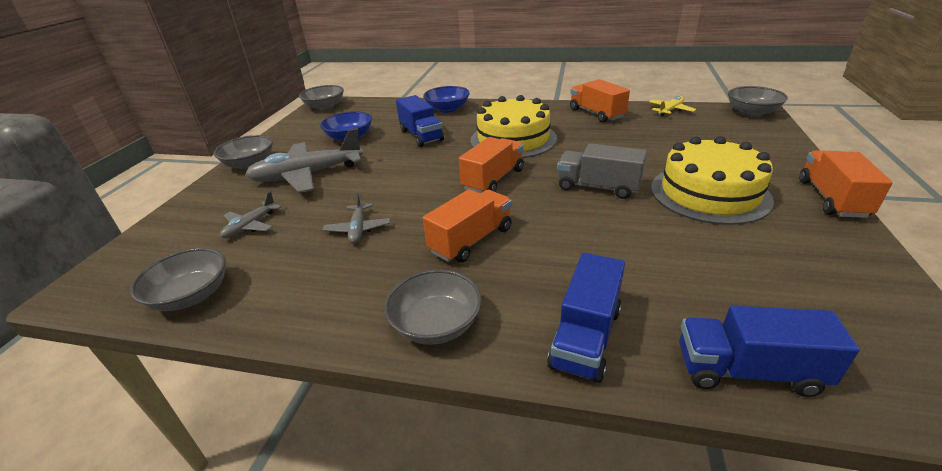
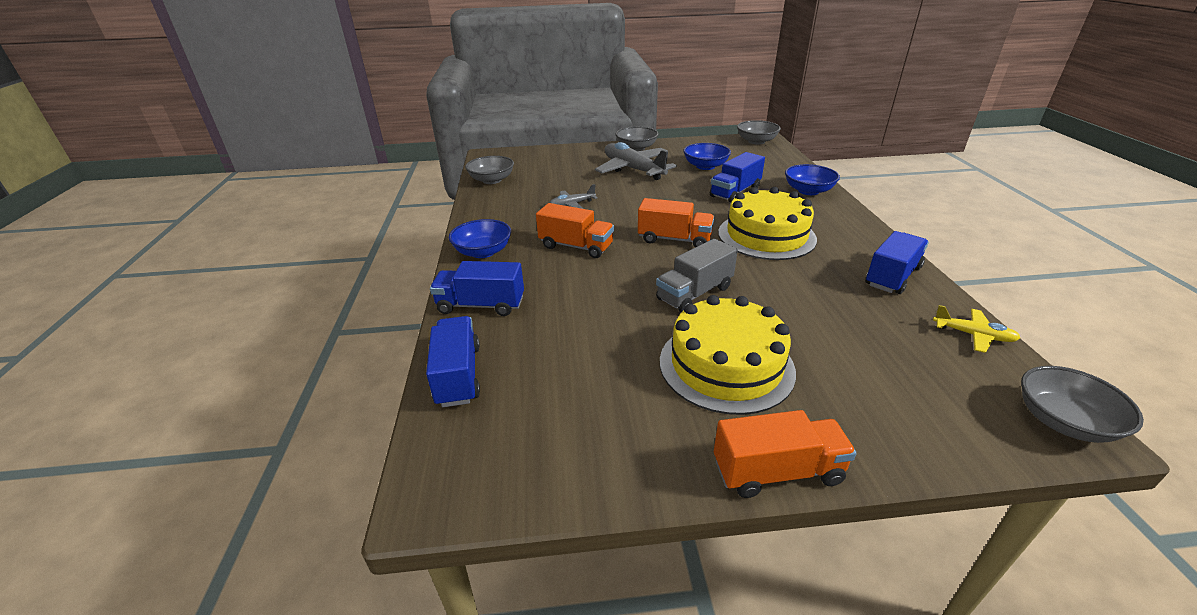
camera: 70 degrees right, 0 degrees up
(250, 226) = (561, 173): grey plane -> none
(436, 324) = (483, 252): grey bowl -> blue bowl
(596, 113) = (892, 276): orange truck -> blue truck
(598, 187) = (694, 293): grey truck -> grey truck turned 135 degrees counterclockwise

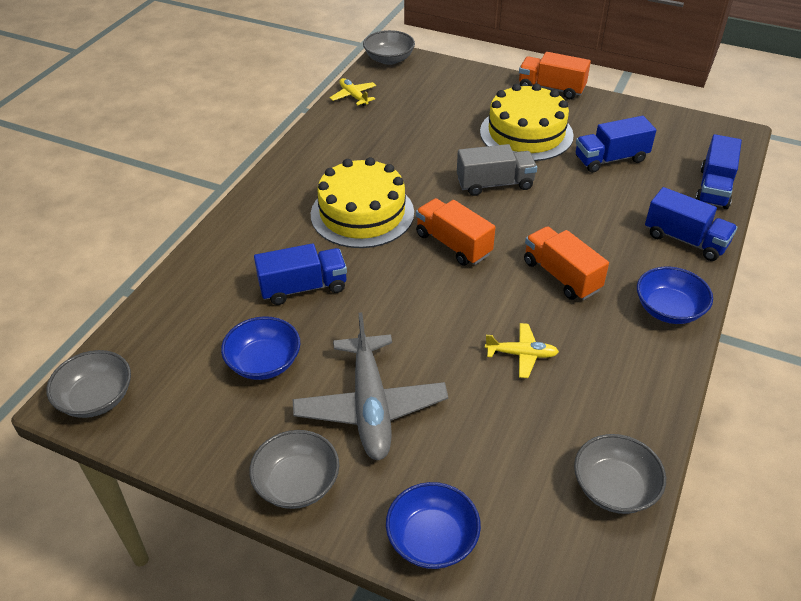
camera: 150 degrees left, 10 degrees up
(572, 204) = (522, 354): grey plane -> yellow plane
(808, 191) = (225, 253): blue bowl -> blue bowl (432, 539)
(892, 276) = (329, 141): blue truck -> blue truck (610, 159)

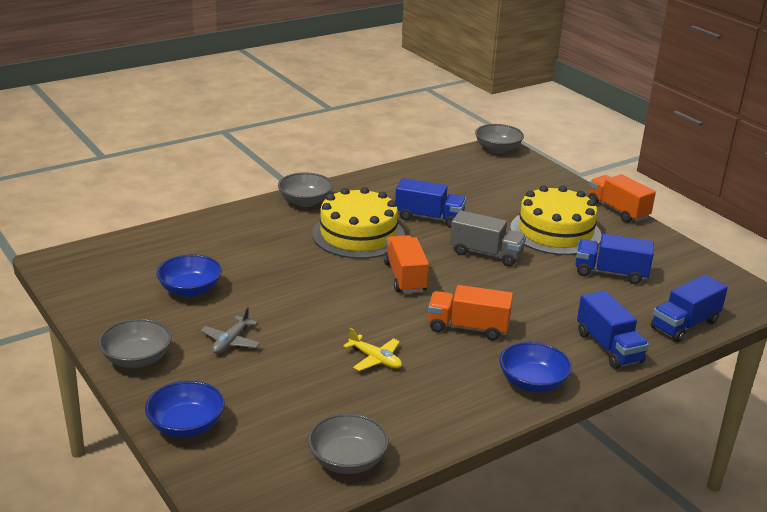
camera: 30 degrees right, 15 degrees down
(96, 398) = (70, 266): grey bowl -> grey bowl (305, 201)
(303, 288) = (264, 260): blue truck -> blue truck (429, 218)
(353, 96) = (439, 163): yellow plane -> none
(370, 407) = (231, 341): grey plane -> grey plane, size x0.49
(561, 276) = (468, 328): orange truck -> orange truck turned 75 degrees counterclockwise

